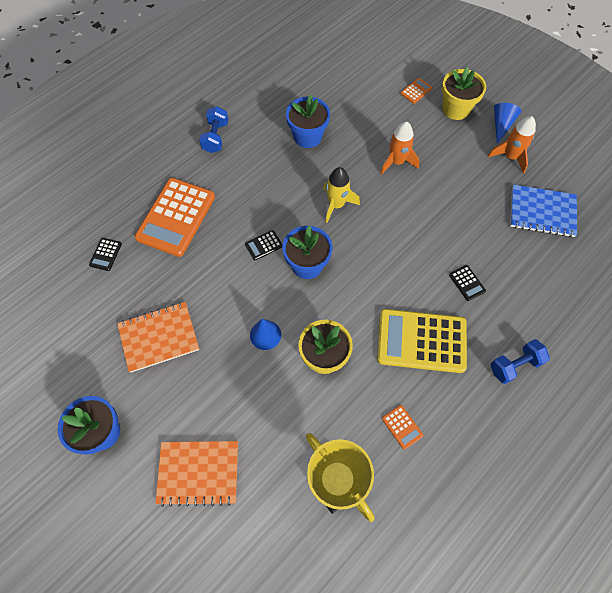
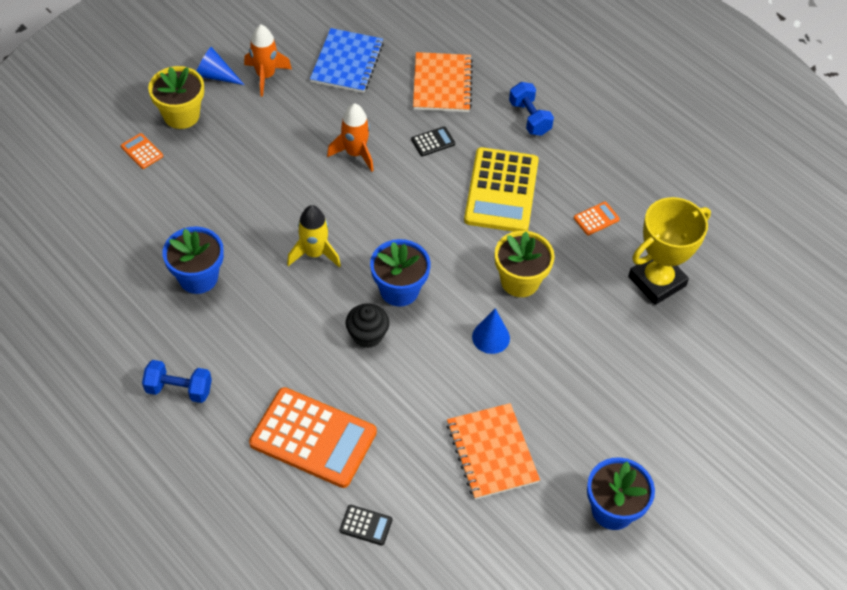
camera: 90 degrees left, 10 degrees down
(198, 472) = (653, 406): orange notebook -> orange notebook (442, 84)
(263, 245) = (367, 335): black calculator -> black cupcake
(396, 162) = (256, 185): orange rocket -> orange rocket (355, 153)

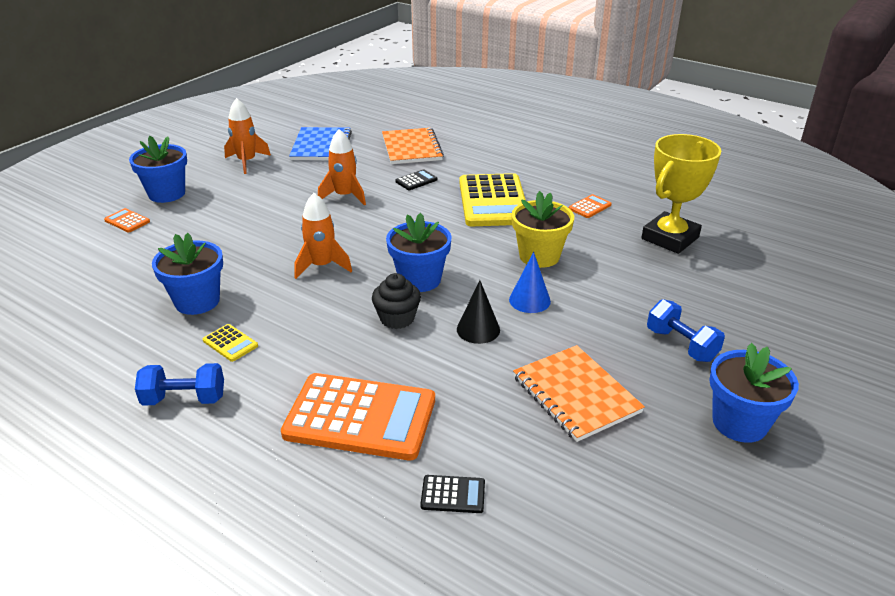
camera: 10 degrees left, 20 degrees down
(181, 115) = (167, 194): yellow flower pot -> blue flower pot
(216, 76) = (198, 167): blue cone -> none
(221, 335) = (230, 343): none -> yellow calculator
(314, 253) = (322, 266): yellow rocket -> orange rocket
(434, 363) = (478, 329): none -> black cone
(529, 118) = (498, 157): blue dumbbell -> blue dumbbell (681, 345)

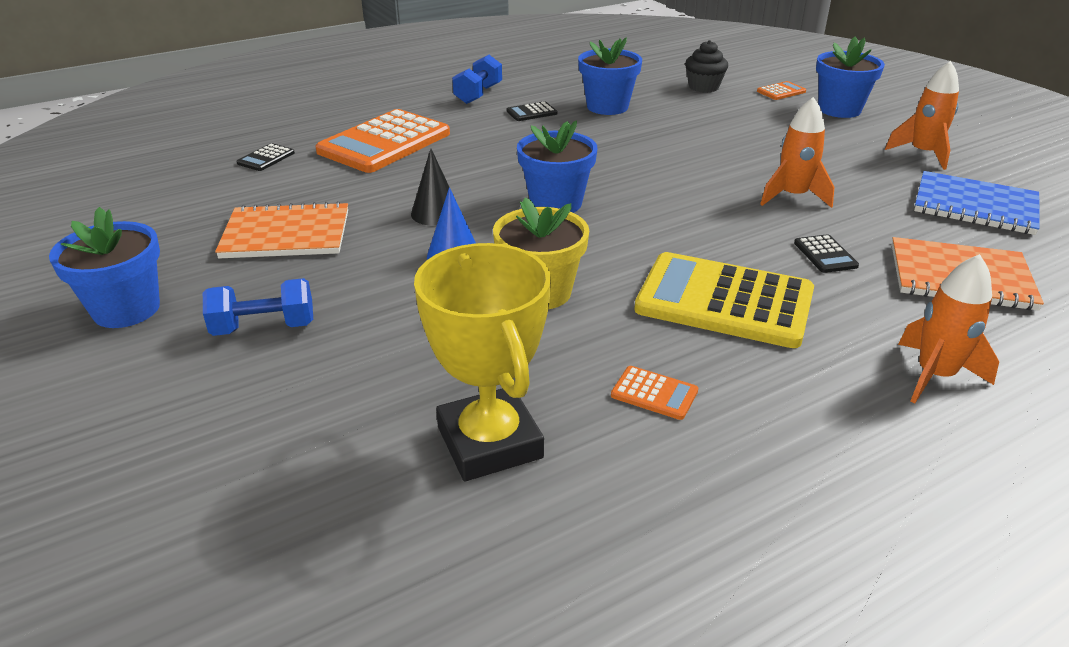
camera: 115 degrees right, 0 degrees up
(230, 343) = (531, 112): yellow calculator -> black calculator
(322, 266) = (626, 160): orange rocket -> orange rocket (934, 376)
(397, 318) = (497, 179): black cupcake -> black cupcake (703, 87)
(589, 207) = (654, 393): orange calculator -> orange calculator turned 45 degrees counterclockwise

